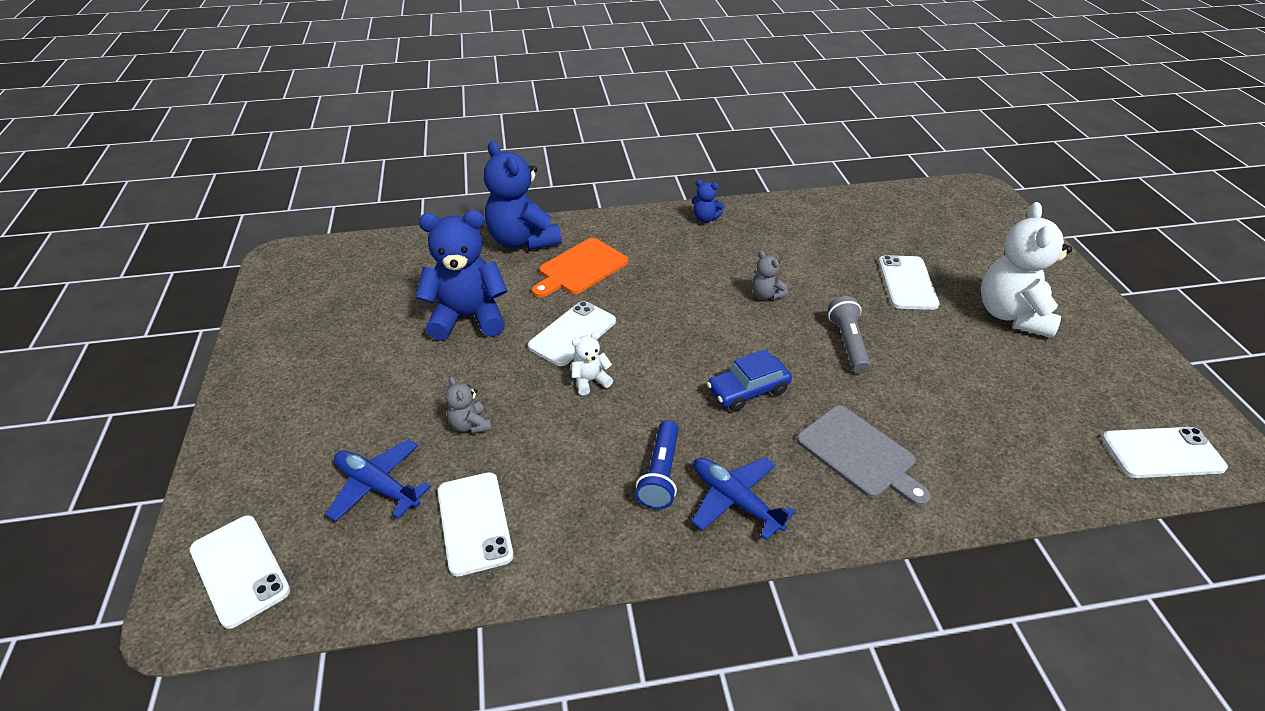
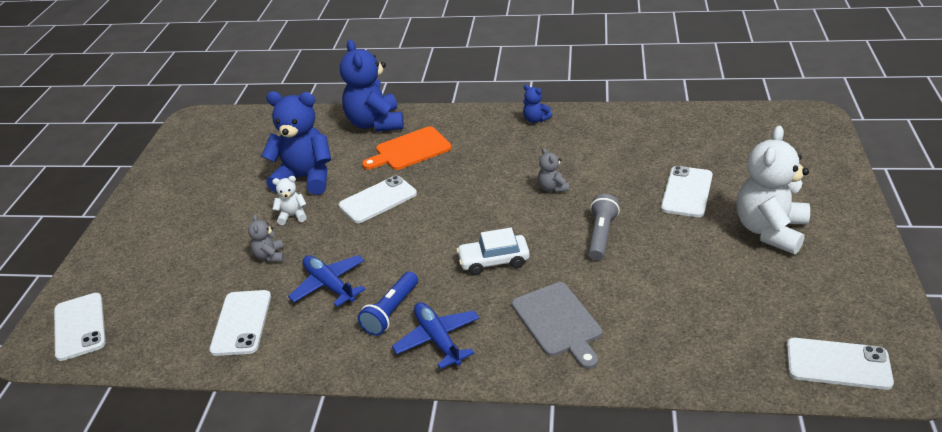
camera: 20 degrees right, 5 degrees down
(377, 486) = (188, 288): blue plane -> blue plane (329, 285)
(590, 381) = (373, 237): white teddy bear -> white teddy bear (292, 216)
(748, 391) = (494, 261): blue car -> white car

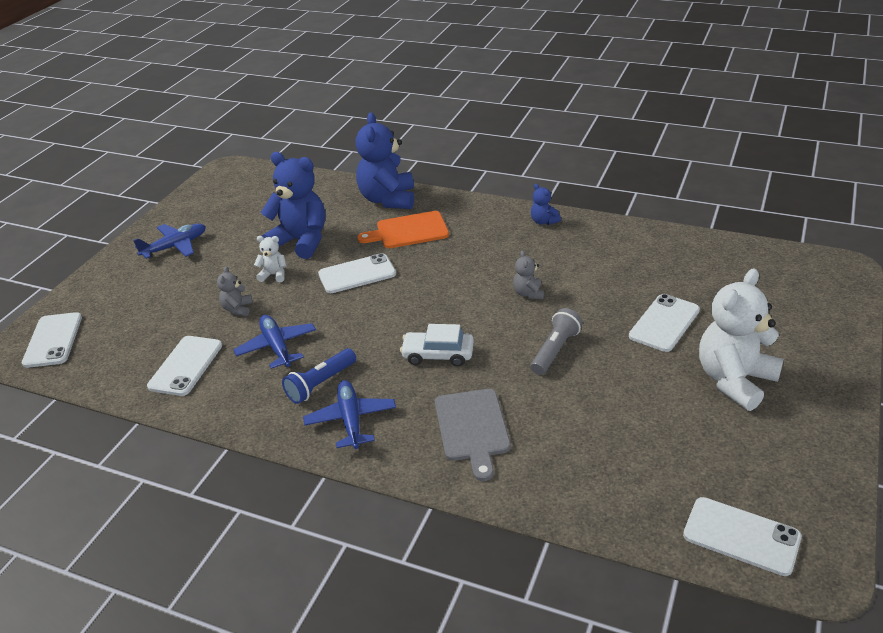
camera: 15 degrees right, 0 degrees up
(172, 206) = (175, 246): none -> blue plane

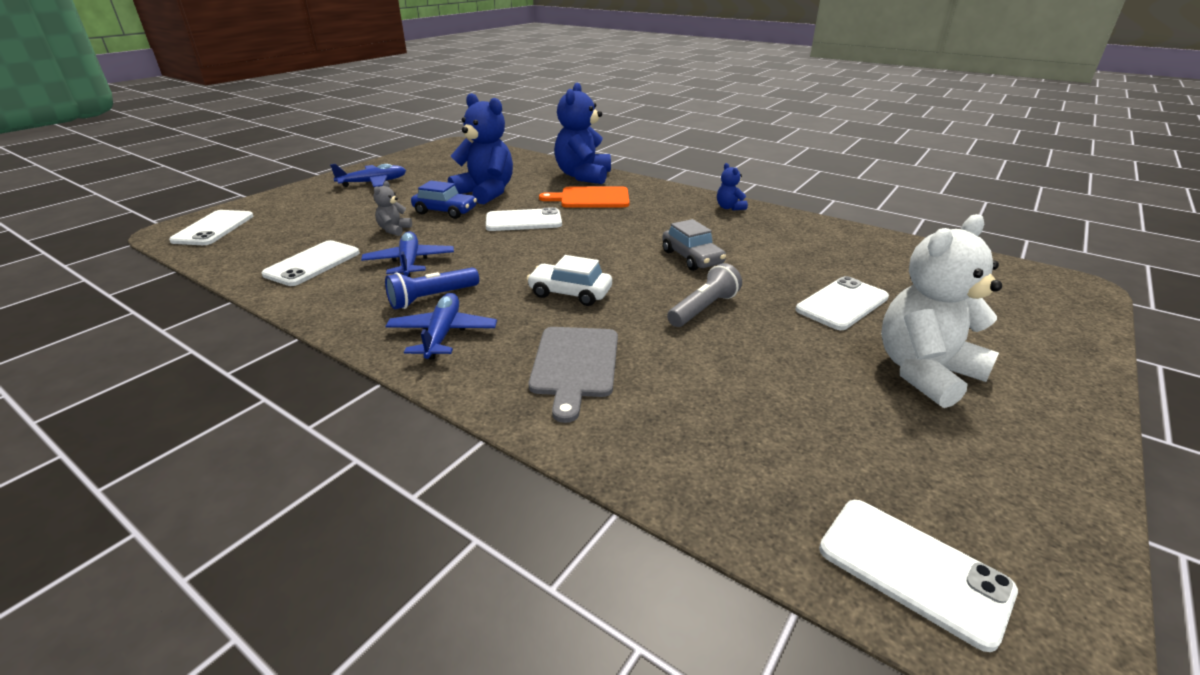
camera: 10 degrees right, 5 degrees down
(274, 275) = (445, 211): white teddy bear -> blue car
(528, 293) = (692, 258): grey teddy bear -> grey car

